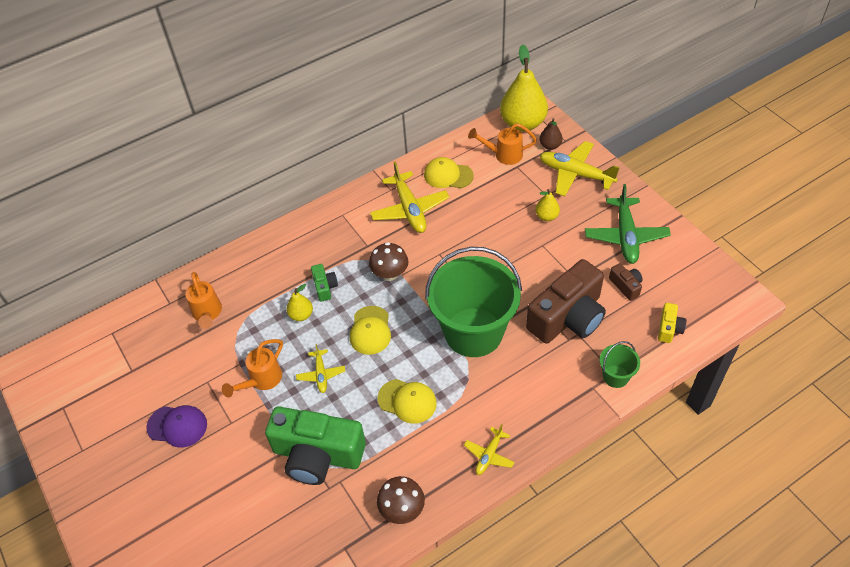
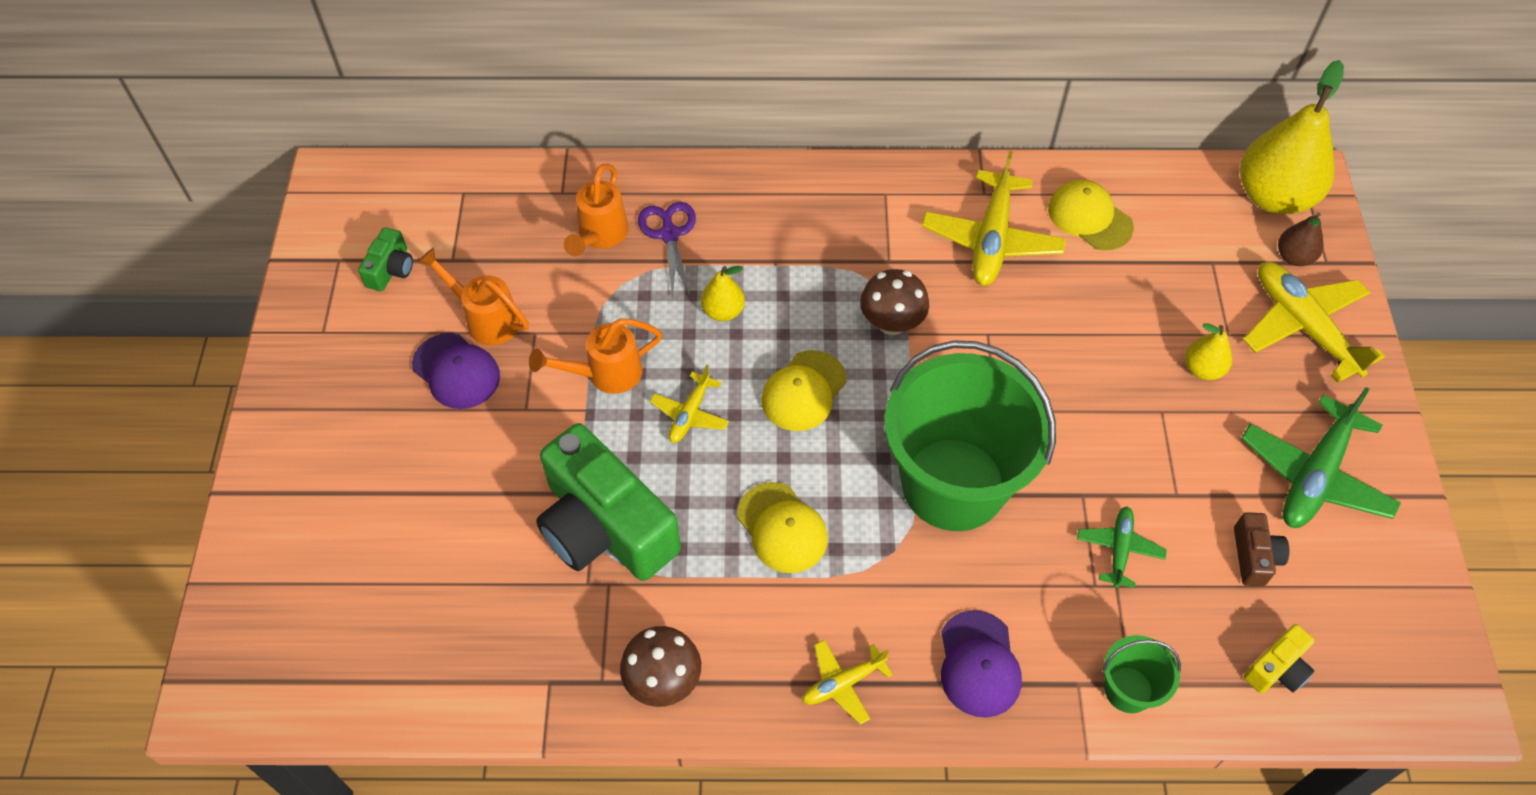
camera: 30 degrees right, 5 degrees up
(244, 293) = (669, 234): none -> purple scissors
(325, 287) = (784, 289): green camera -> green camera (391, 269)
(503, 155) = (1203, 231): orange watering can -> orange watering can (485, 318)
(544, 406) = (979, 664): none -> purple cap
(568, 317) = (1119, 549): brown camera -> green plane

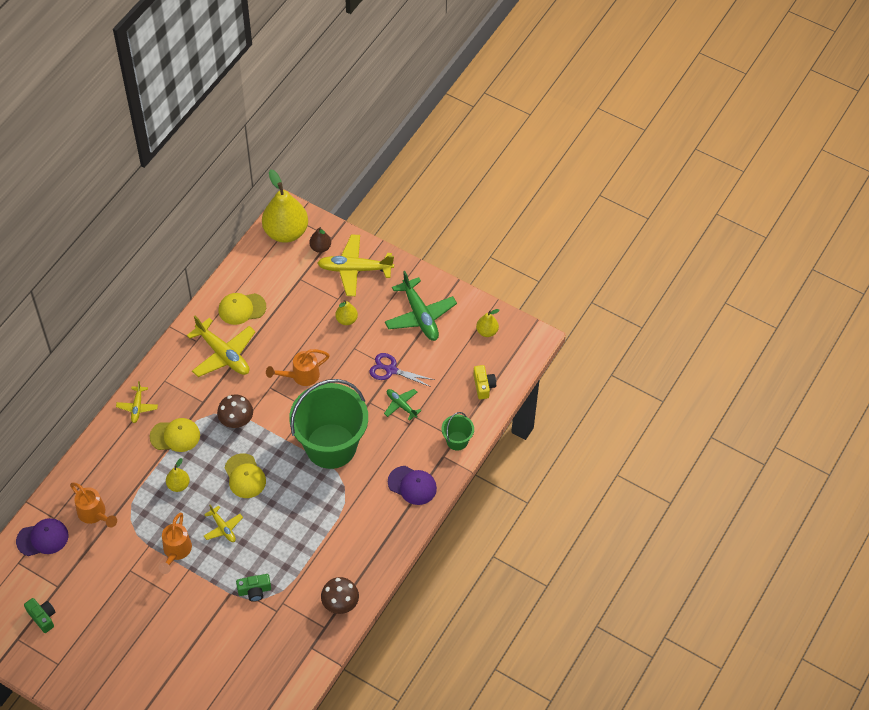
camera: 60 degrees left, 0 degrees up
(456, 371) = (127, 614): purple cap -> purple cap (42, 538)
(485, 318) = (105, 588): orange watering can -> orange watering can (300, 376)
(605, 527) = (254, 590): green camera -> green camera, size x0.43
(669, 234) = (117, 484): purple scissors -> purple scissors (391, 370)
(782, 528) = (304, 522): yellow cap -> yellow cap (175, 436)
(843, 683) = (387, 538): yellow plane -> yellow plane (137, 407)
(1254, 556) = (437, 361): brown camera -> none
(1389, 607) = (487, 331): none -> yellow pear

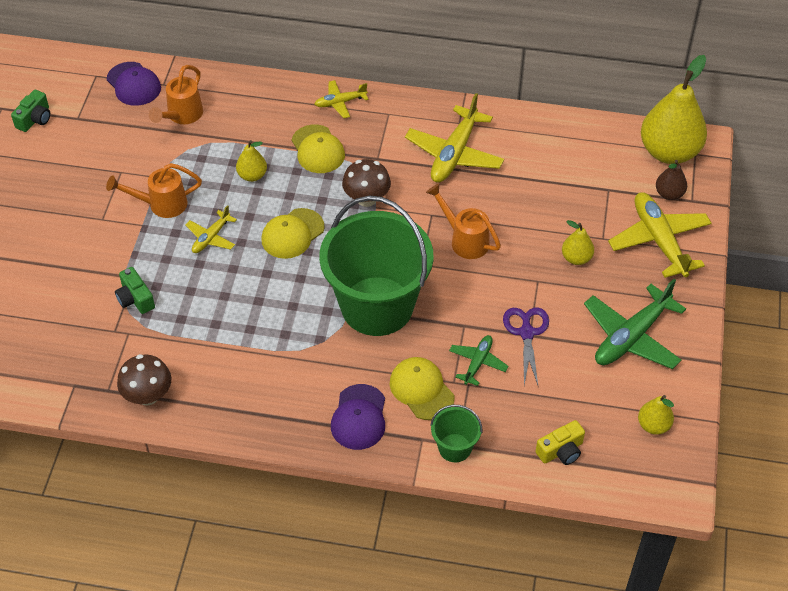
camera: 70 degrees right, 5 degrees down
(242, 309) = (529, 148): yellow cap -> yellow cap (421, 390)

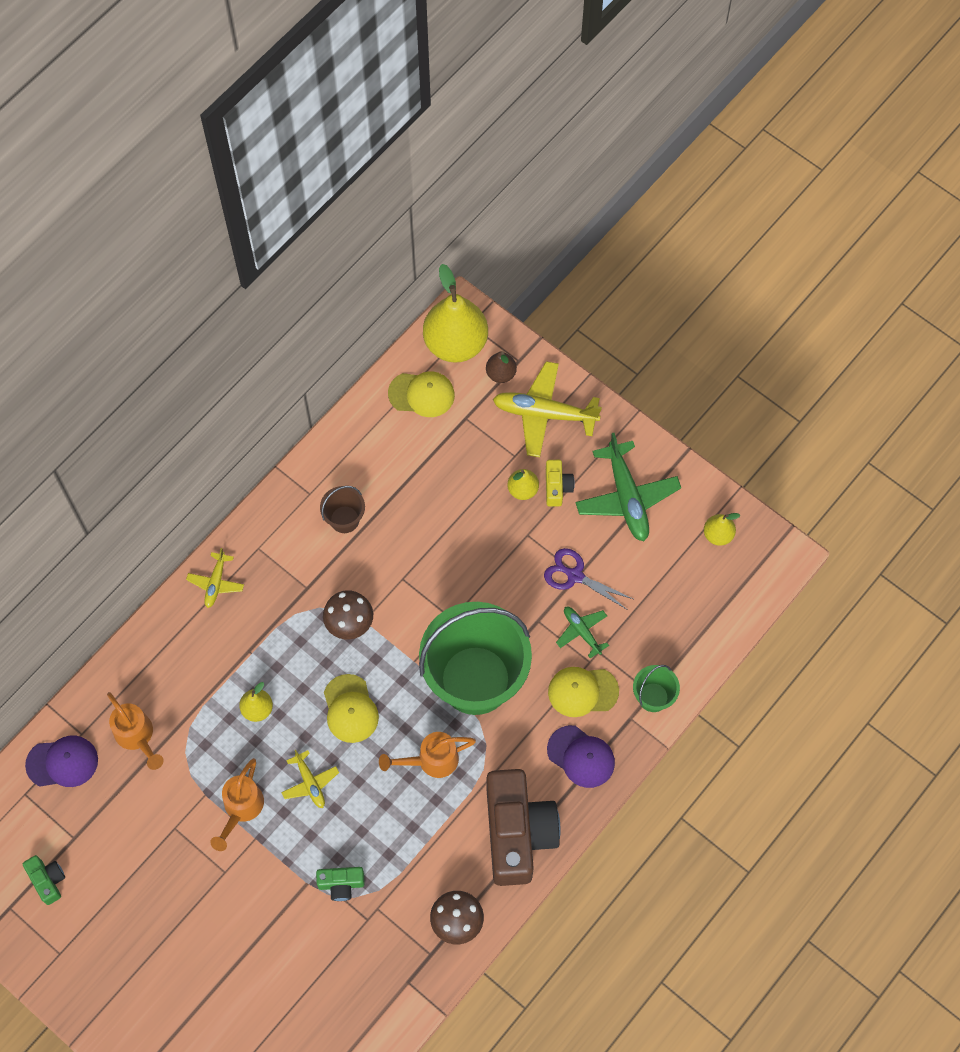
camera: 60 degrees left, 15 degrees up
(256, 402) = (517, 833): none -> brown camera
(318, 149) = (262, 634): yellow cap -> yellow cap (422, 394)
(454, 154) = (344, 519): yellow plane -> brown bucket
(464, 239) = (447, 567): orange watering can -> orange watering can (430, 760)
(561, 451) = (702, 618): yellow camera -> yellow camera (557, 487)

